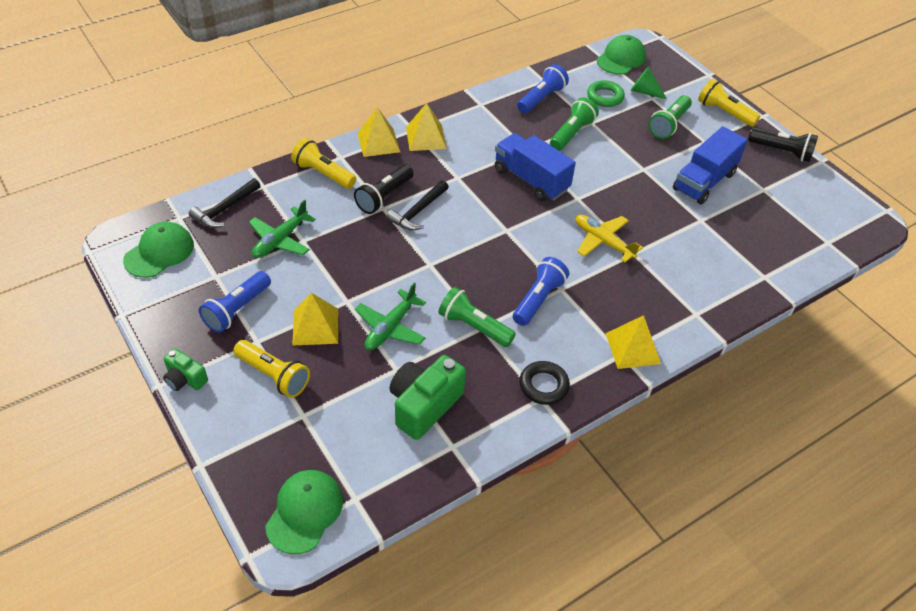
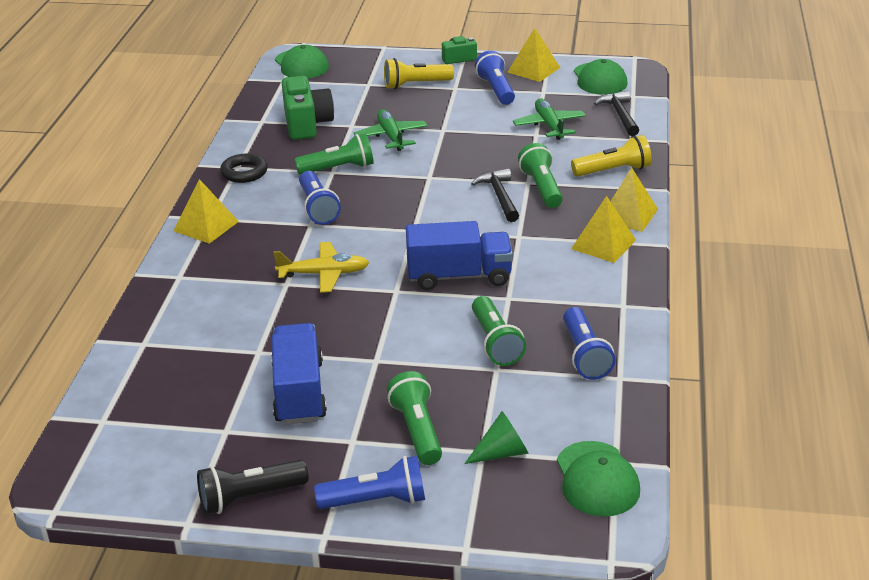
camera: 135 degrees right, 15 degrees down
(315, 326) = (436, 111): yellow pyramid -> yellow pyramid (533, 70)
(384, 197) = (541, 188): black flashlight -> green flashlight
(605, 97) = (531, 409): green ring -> none
(724, 112) = (376, 501): yellow flashlight -> blue flashlight

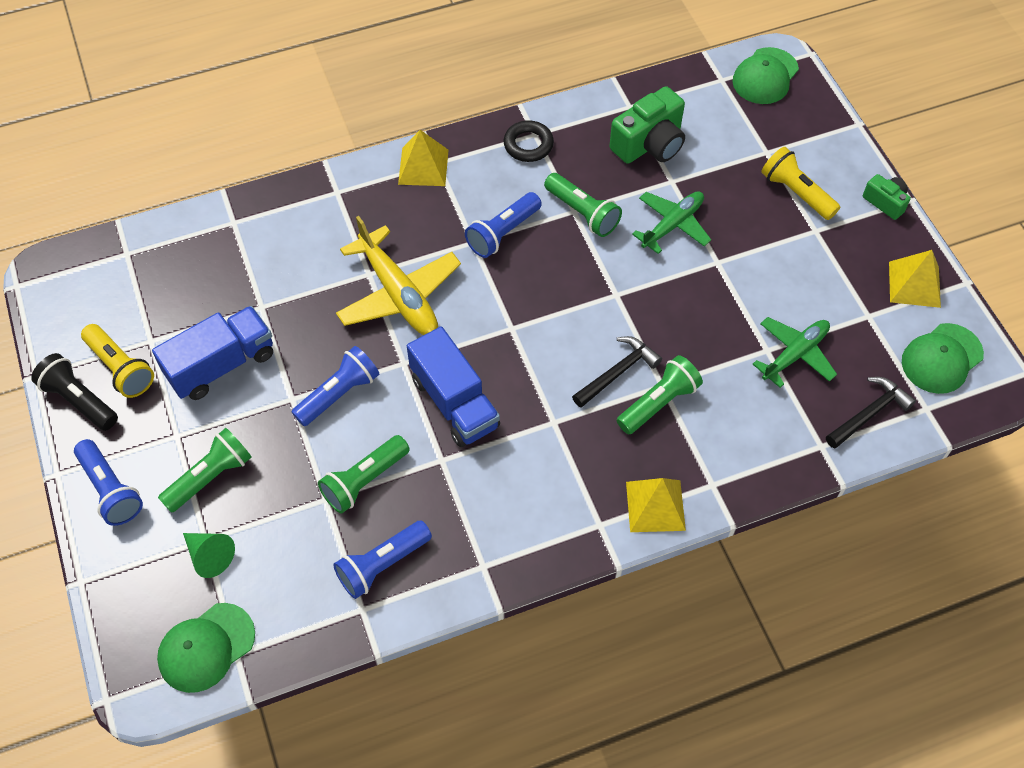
camera: 60 degrees right, 25 degrees up
(324, 274) = (399, 294): yellow plane -> yellow plane, size x1.52
(496, 90) = (840, 270): blue flashlight -> blue flashlight (339, 394)
(603, 244) = (584, 504): yellow pyramid -> none
(613, 171) = (738, 456): yellow flashlight -> yellow flashlight (121, 368)

